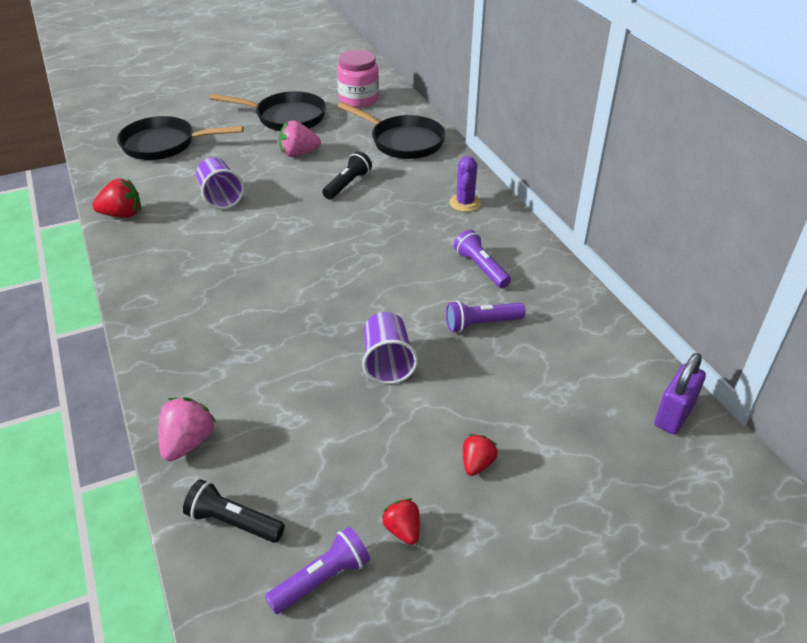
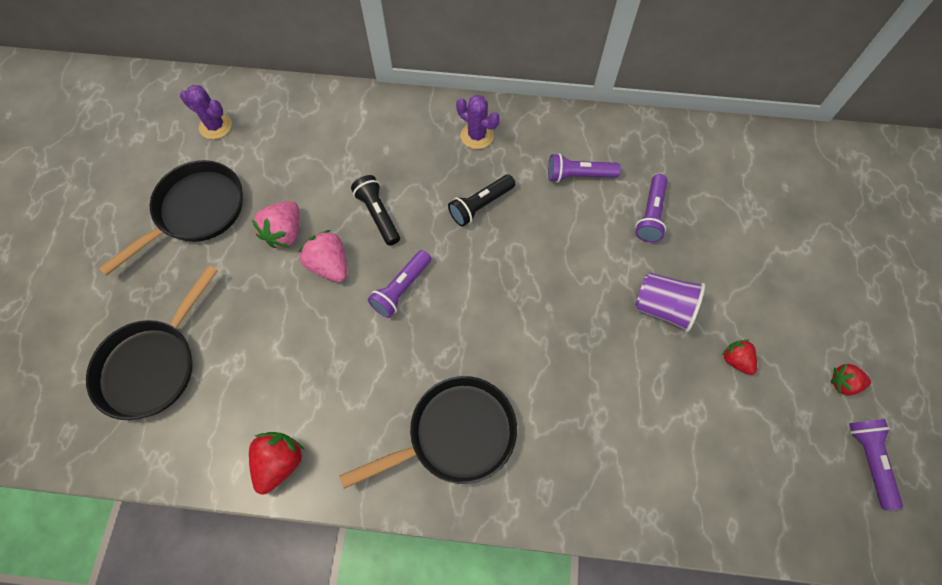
camera: 60 degrees left, 25 degrees up
(188, 442) = (688, 512): pink strawberry -> pink strawberry (329, 265)
(220, 197) = (316, 344): purple cup -> none
(233, 522) = (792, 505): black flashlight -> black flashlight (480, 205)
(292, 216) = (401, 289): none -> purple flashlight
(358, 99) = (215, 126): pink jar -> purple cactus
(403, 141) = (334, 129): black pan -> black pan (455, 435)
(477, 464) = (800, 301): red strawberry -> red strawberry (736, 360)
(673, 415) = (805, 153): purple padlock -> none

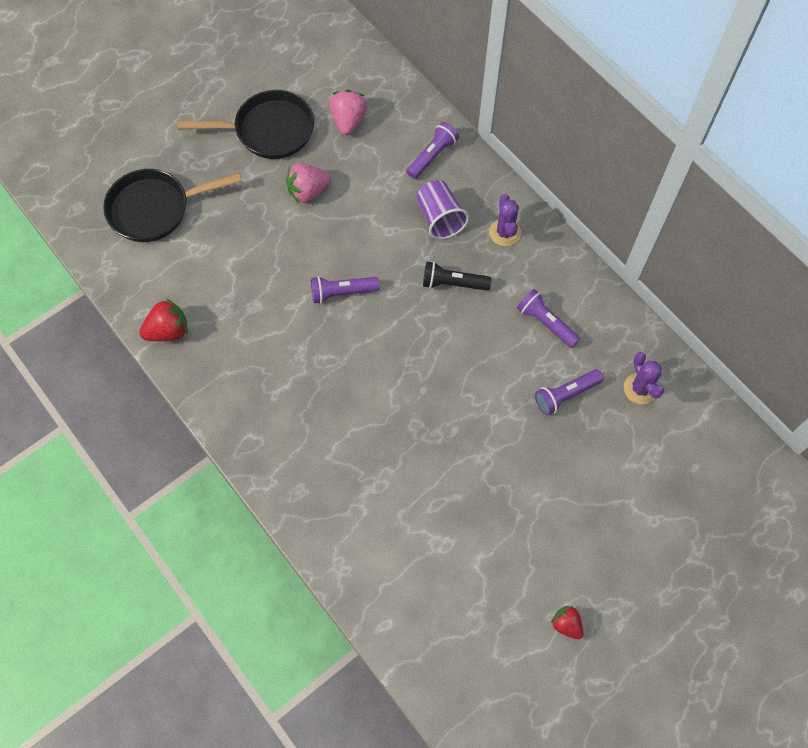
camera: 45 degrees right, 0 degrees up
(215, 126) = (337, 79): purple cactus -> purple cactus (640, 388)
(329, 265) = (314, 237): pink strawberry -> pink strawberry (348, 121)
(378, 214) = (378, 230): black flashlight -> none
(455, 435) = (280, 410): black pan -> none
(662, 307) = (499, 461): purple cup -> purple cup (440, 218)
(736, 360) = (509, 539): red strawberry -> none
(869, 460) = (522, 682): purple flashlight -> purple flashlight (432, 156)

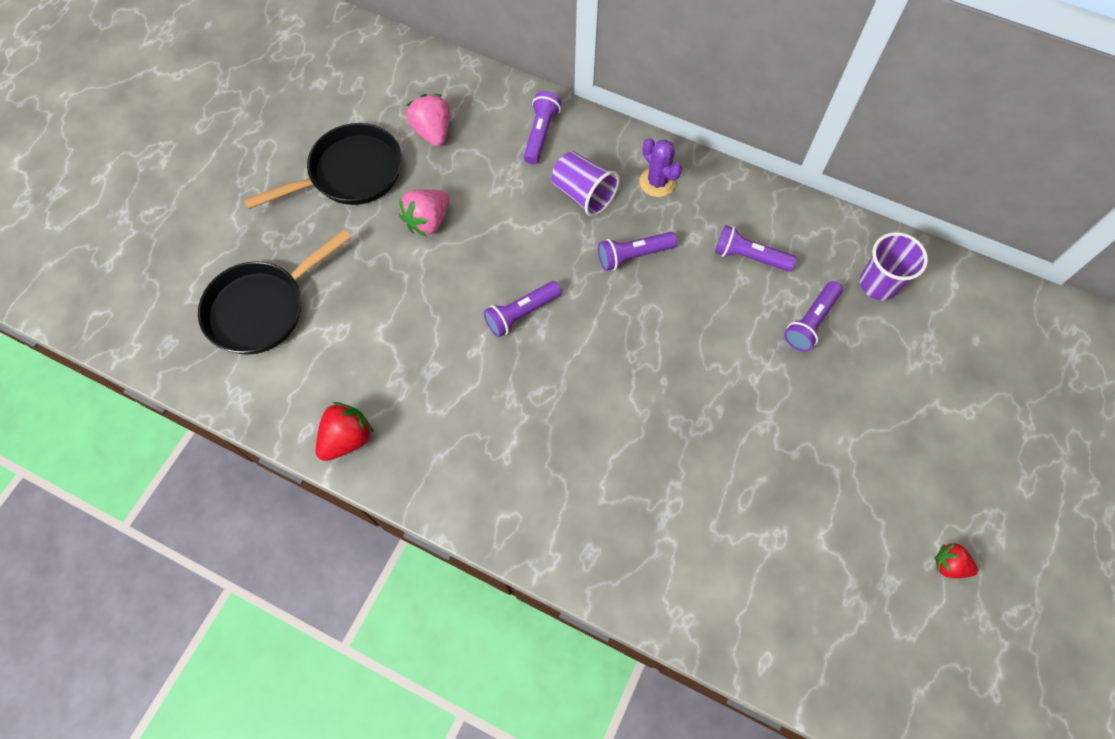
camera: 25 degrees left, 0 degrees up
(453, 283) = (633, 255): black flashlight -> purple flashlight
(640, 388) = (878, 284): purple cactus -> purple cup

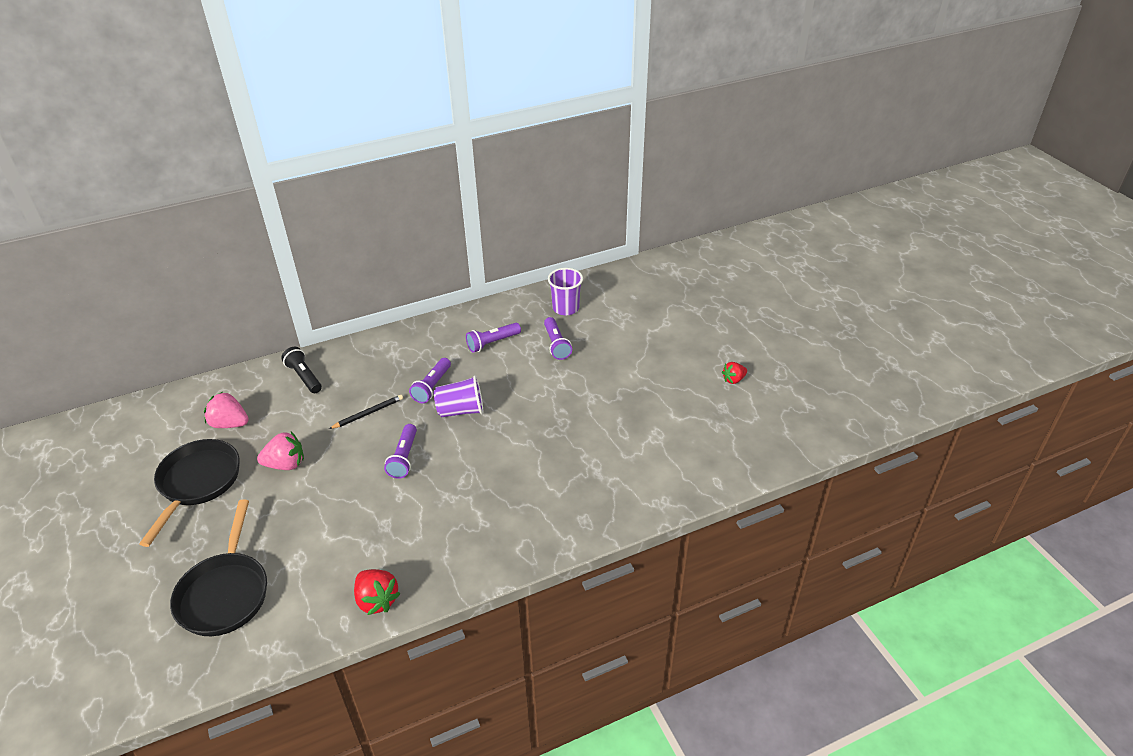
camera: 50 degrees left, 25 degrees down
(347, 438) = (377, 600): red strawberry -> red strawberry turned 150 degrees clockwise
(428, 221) = (285, 464): pink strawberry -> pink strawberry turned 90 degrees counterclockwise
(541, 134) = (304, 377): purple flashlight -> black flashlight
(547, 231) = (368, 413): none -> black pencil
(583, 194) = (367, 383): purple cup -> purple cup (461, 410)
(657, 182) = (402, 349): purple cactus -> none

